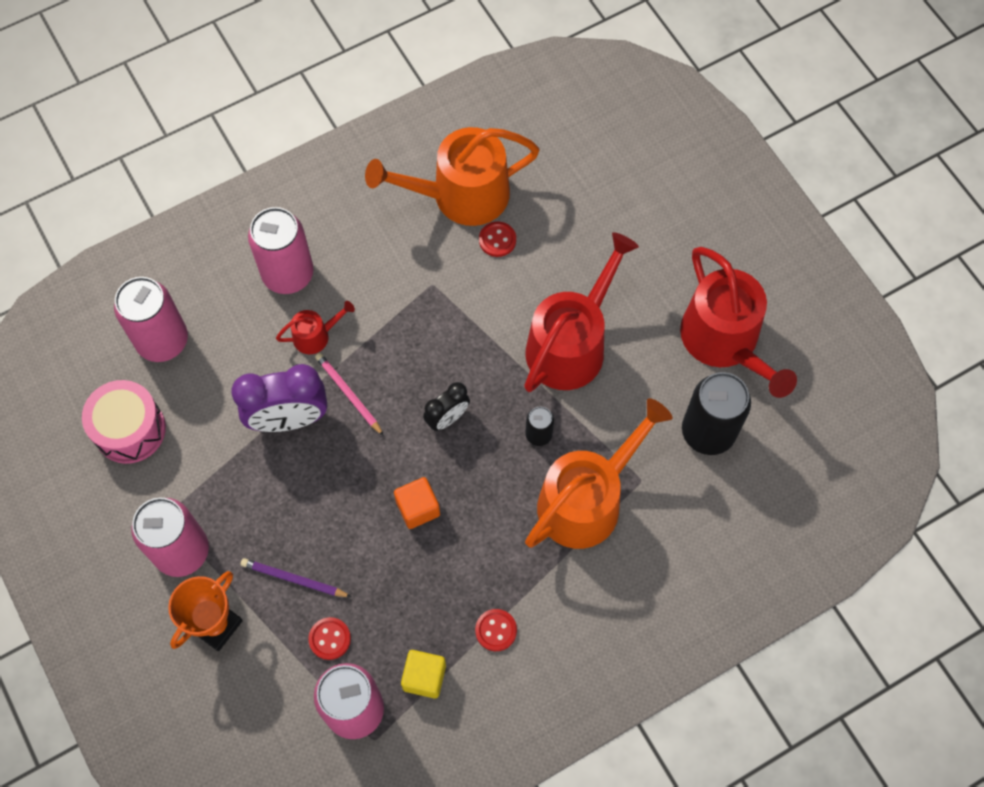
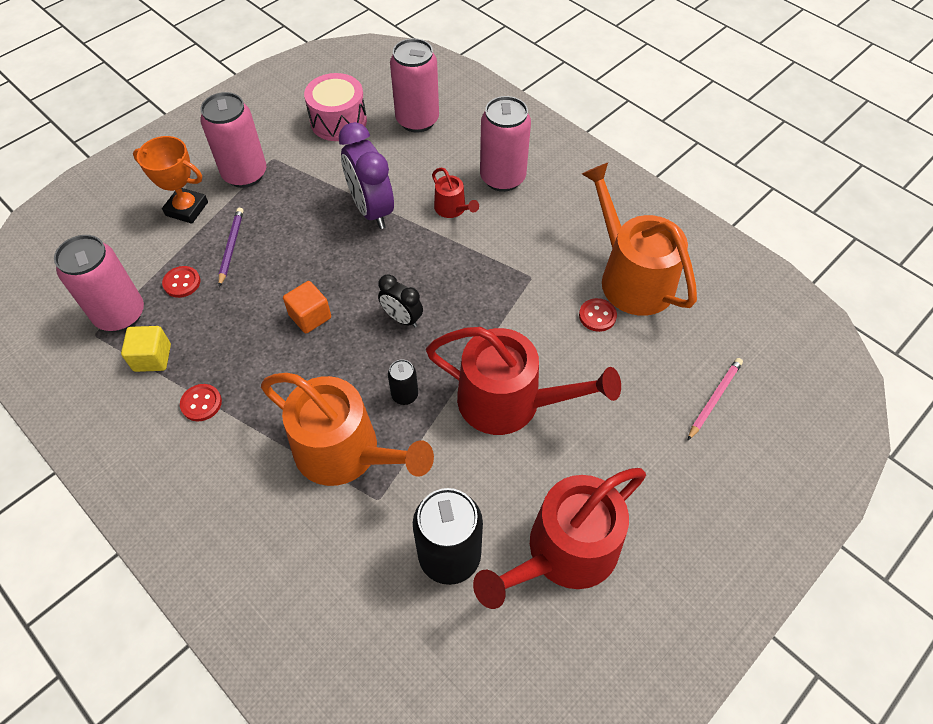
camera: 75 degrees right, 10 degrees down
(349, 394) = (405, 243): pink pencil -> pink pencil (714, 399)

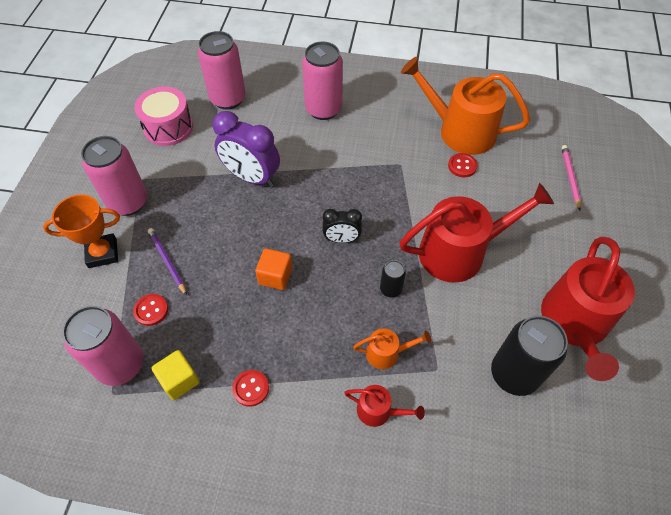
camera: 35 degrees left, 0 degrees up
(345, 452) = (387, 353): orange watering can -> orange watering can, size x0.46
(452, 209) = (308, 147): red watering can -> red watering can (378, 411)

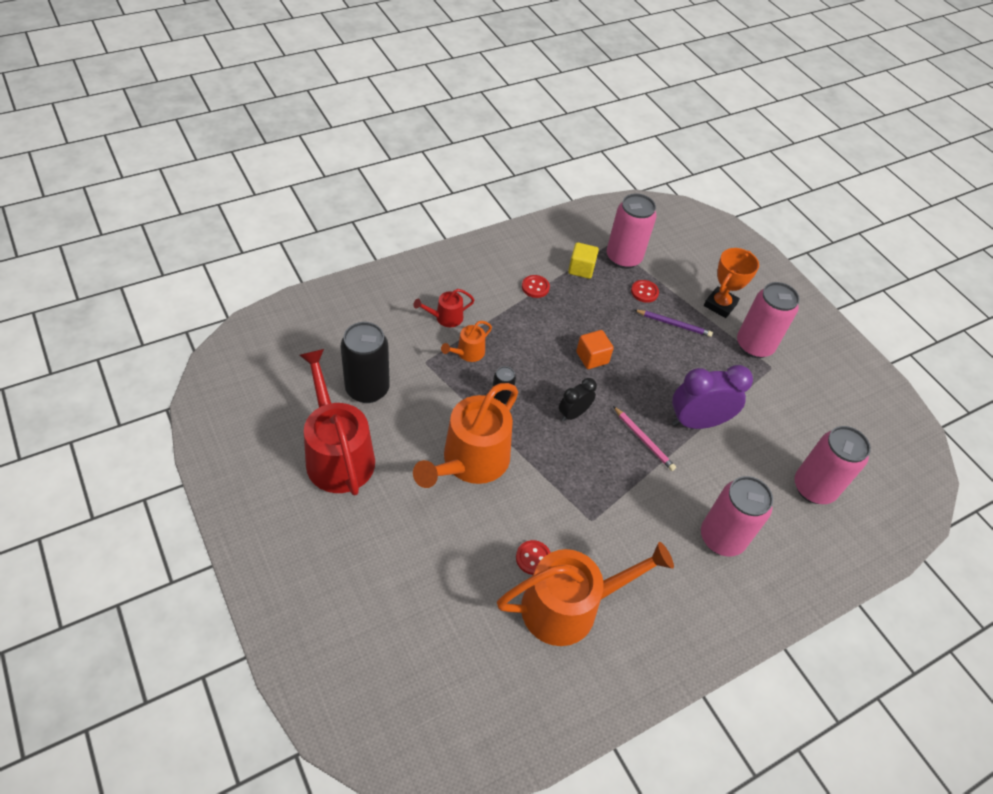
camera: 135 degrees right, 5 degrees down
(168, 127) = (817, 424): pink drum -> none
(459, 252) = (471, 461): red watering can -> orange watering can
(570, 177) = (415, 619): pink pencil -> pink pencil (643, 440)

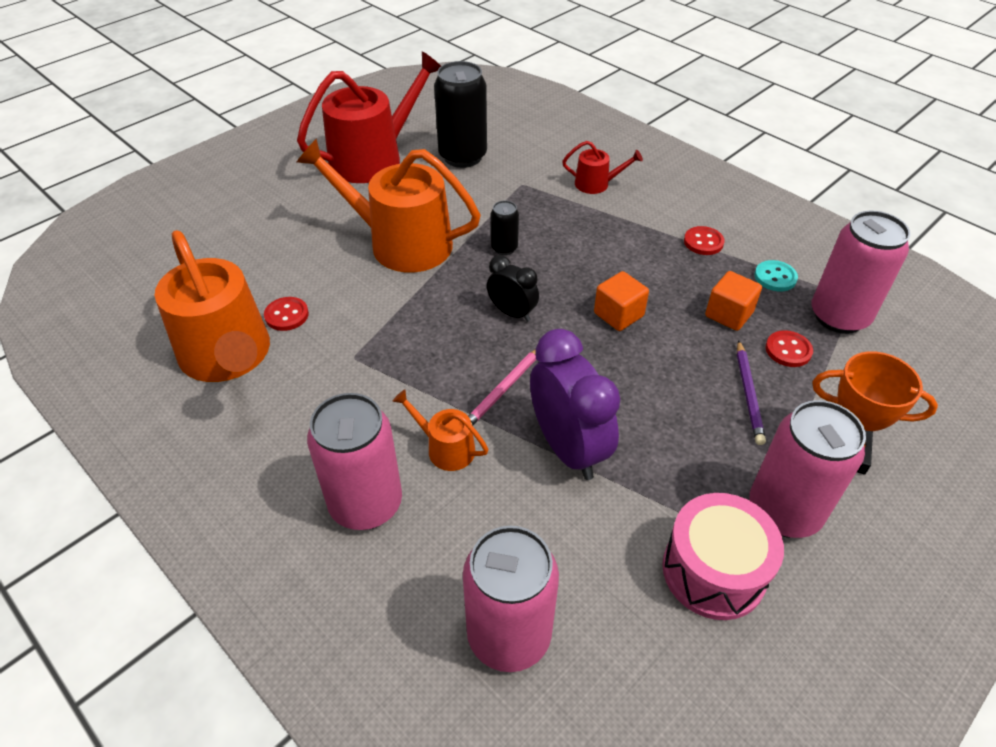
camera: 80 degrees right, 5 degrees down
(445, 318) = (596, 184): red watering can -> red watering can turned 135 degrees clockwise
(468, 353) = (555, 210): orange watering can -> orange watering can (446, 448)
(581, 269) = (775, 277): yellow cube -> turquoise button
(607, 304) = (729, 314): none -> orange cube
(785, 389) = (713, 571): none -> pink drum

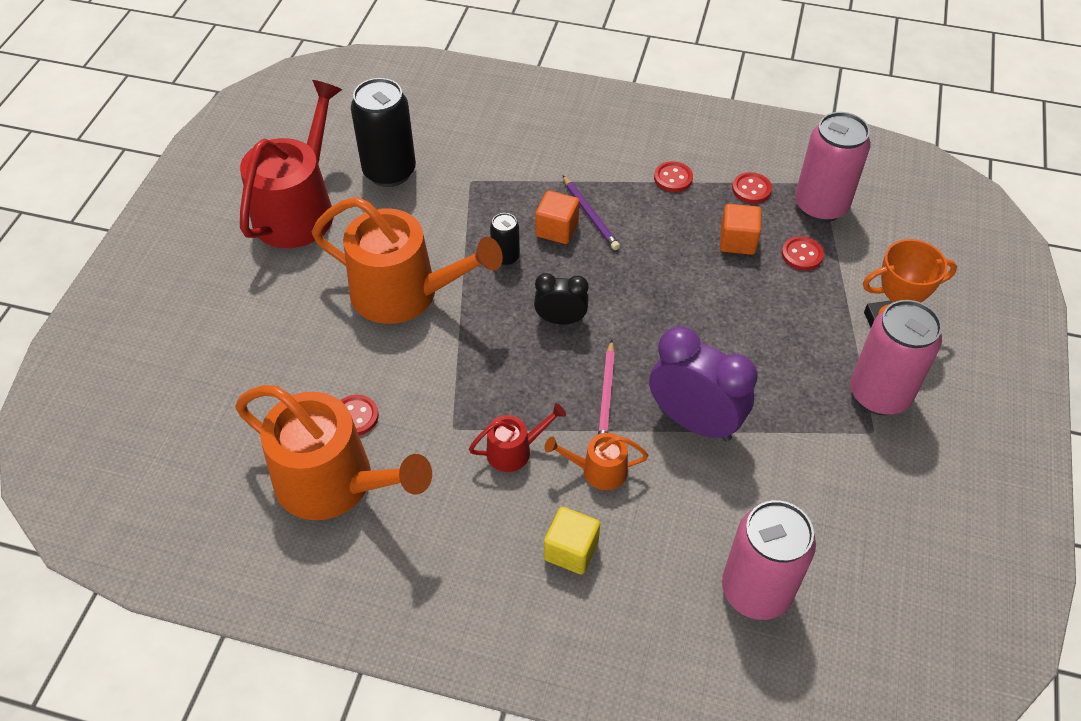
camera: 30 degrees left, 5 degrees up
(366, 504) = (571, 550): pink can -> yellow cube
(401, 243) = (404, 293): orange watering can -> orange watering can turned 150 degrees counterclockwise
(596, 184) = (540, 153): red watering can -> red watering can (514, 451)
(618, 315) = (651, 281): orange cube -> orange cube (557, 229)
(713, 571) = (861, 465): pink drum -> none
(748, 394) = (796, 308): purple pencil -> purple pencil (590, 215)
(775, 277) = (751, 189): turquoise button -> red button

